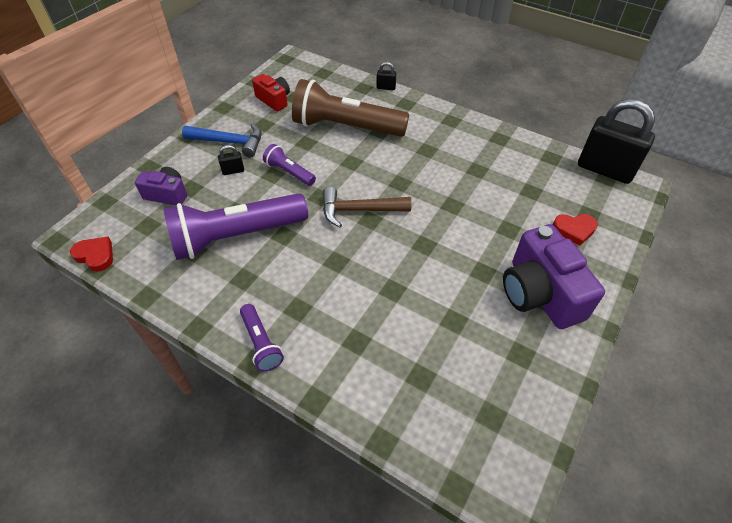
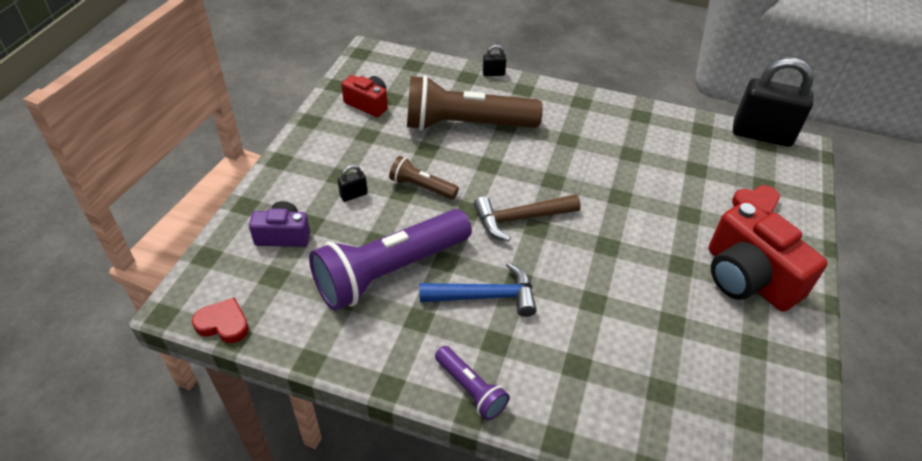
camera: 15 degrees left, 5 degrees down
(229, 142) = (334, 161): blue hammer -> blue hammer (485, 296)
(289, 172) = (421, 187): purple flashlight -> brown flashlight
(540, 293) = (748, 278): purple camera -> red camera

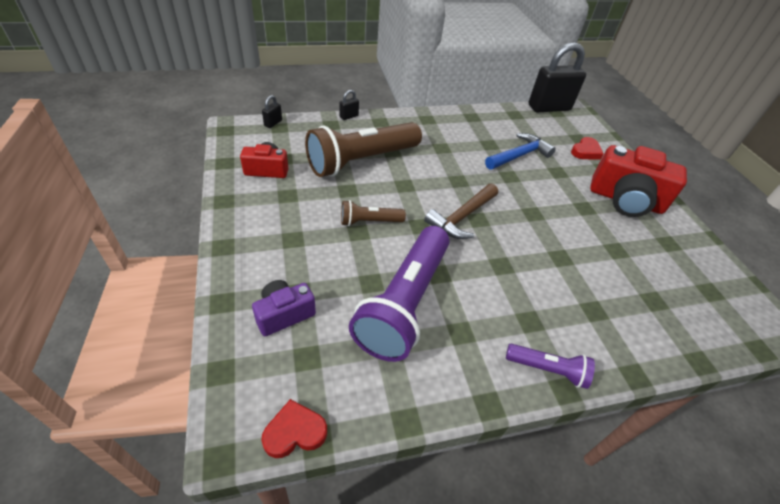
camera: 35 degrees left, 0 degrees up
(353, 195) = (318, 250): black padlock -> black padlock (273, 123)
(485, 296) = (491, 288): blue hammer -> blue hammer (519, 155)

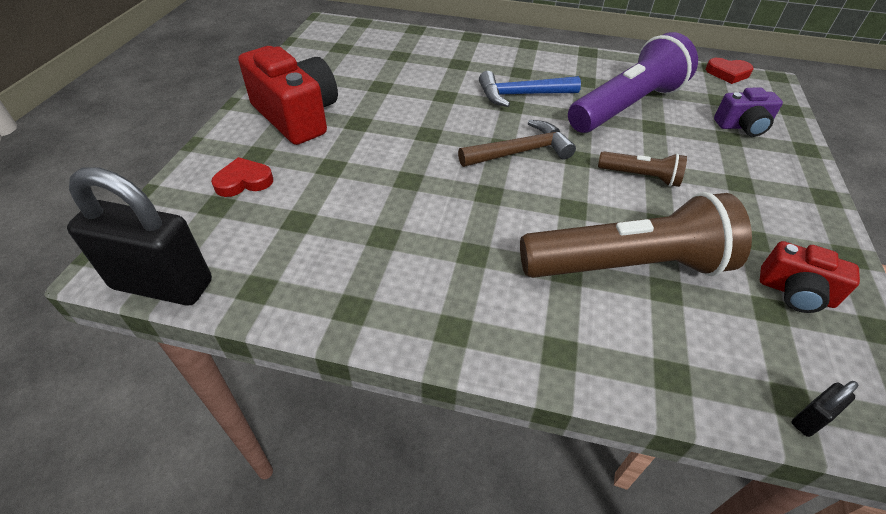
camera: 150 degrees left, 0 degrees up
(349, 116) = (627, 390): black padlock -> none
(519, 155) = (357, 204): blue hammer -> blue hammer (522, 95)
(547, 369) = (532, 52): purple flashlight -> none

